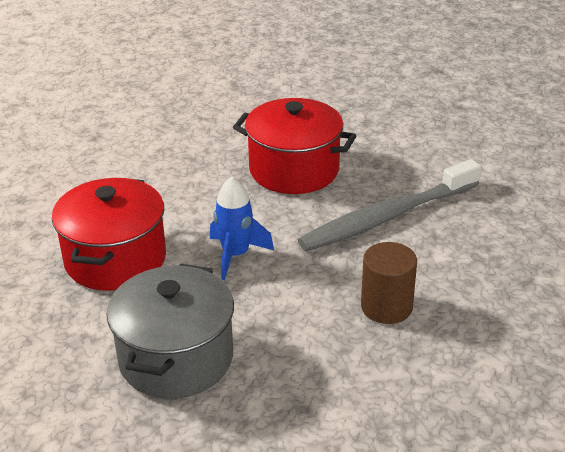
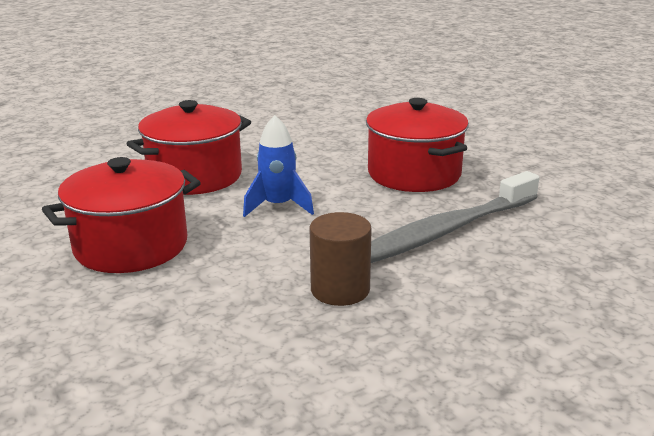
camera: 40 degrees right, 10 degrees down
(176, 358) = (131, 246): grey pot -> red pot
(387, 217) = (445, 231): grey toothbrush -> grey toothbrush turned 45 degrees counterclockwise

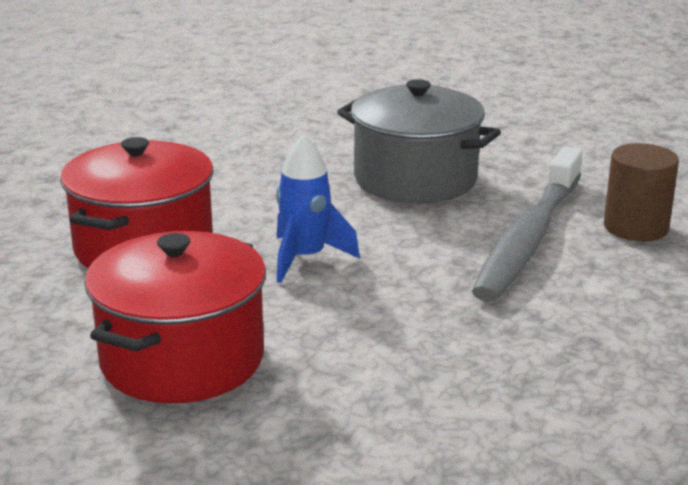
camera: 30 degrees left, 0 degrees up
(340, 290) = (499, 335): brown cylinder -> brown cylinder (636, 227)
(414, 174) = (415, 179): red pot -> grey pot

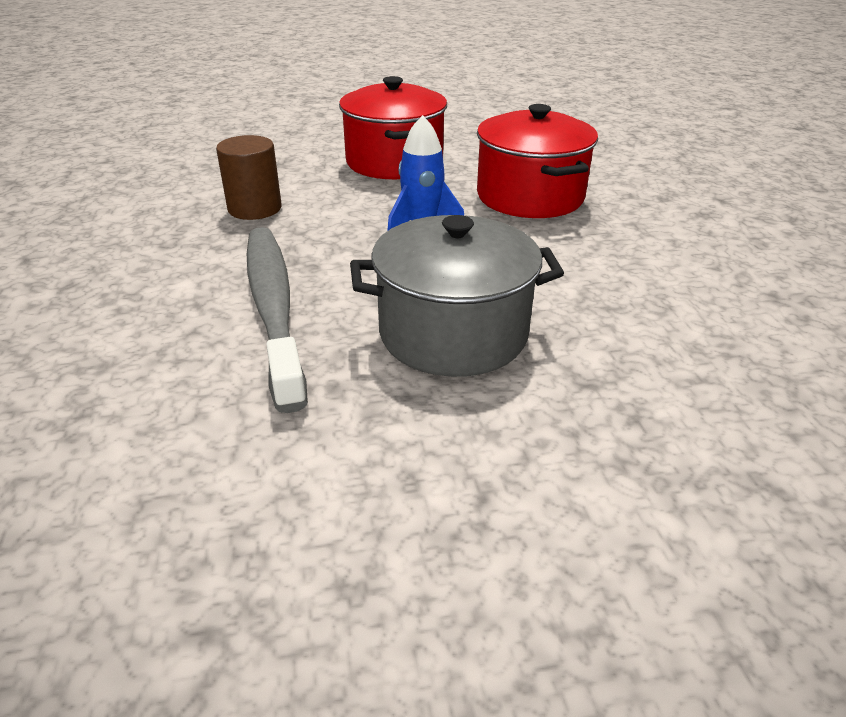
camera: 140 degrees right, 10 degrees up
(636, 227) = (172, 365): brown cylinder -> brown cylinder (255, 208)

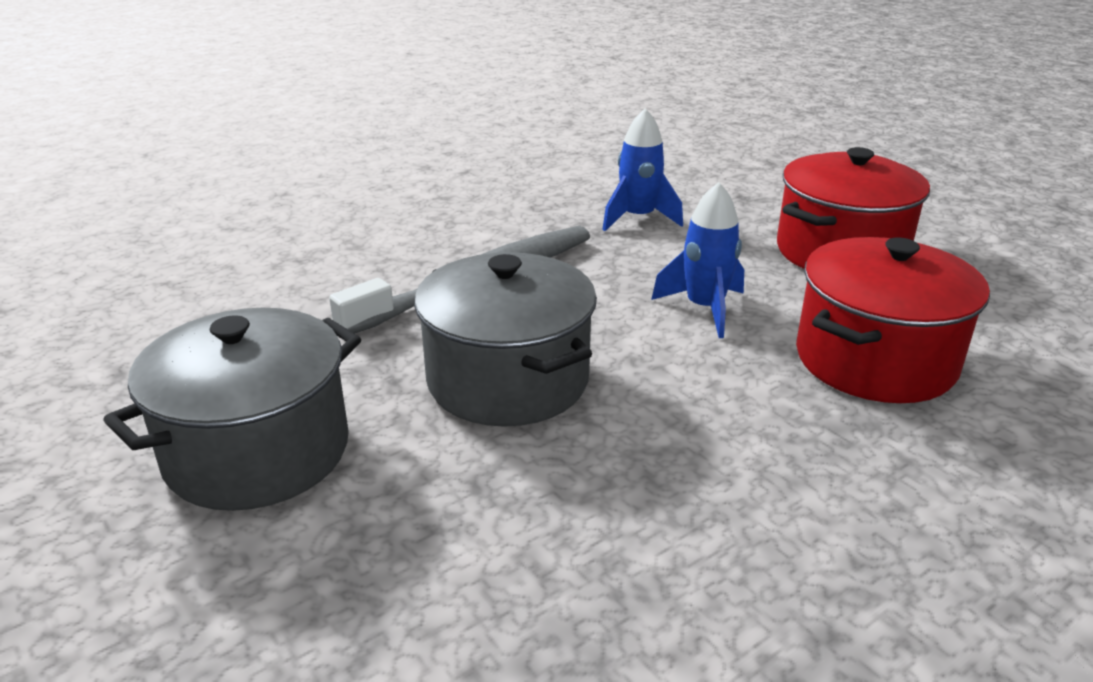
camera: 65 degrees right, 5 degrees down
(255, 208) = (638, 218): brown cylinder -> blue rocket
(473, 511) = (257, 452): none -> grey pot

